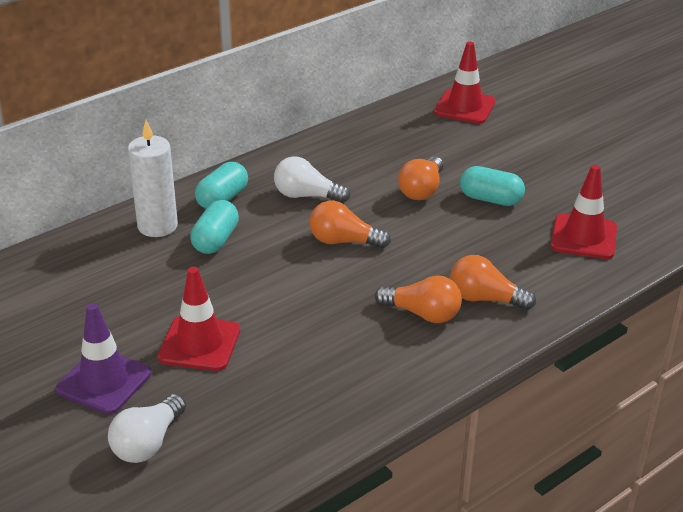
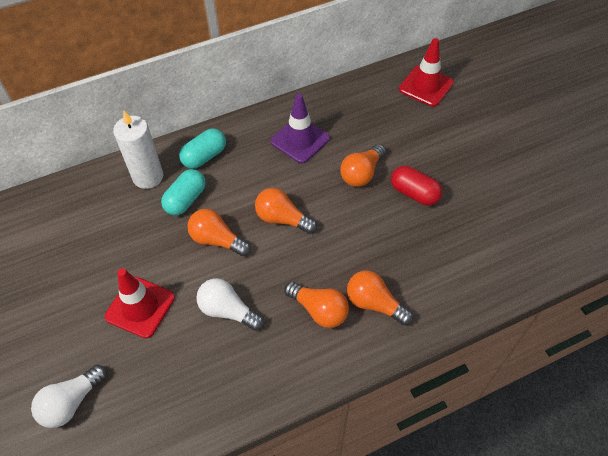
camera: 15 degrees right, 20 degrees up
(104, 381) = (60, 331): purple traffic cone -> purple traffic cone (300, 140)
(271, 271) = (217, 240): none -> orange light bulb
(306, 196) = (269, 164): white light bulb -> white light bulb (228, 311)
(490, 199) = (414, 193): turquoise capsule -> red capsule
(583, 237) = (478, 250): red traffic cone -> none

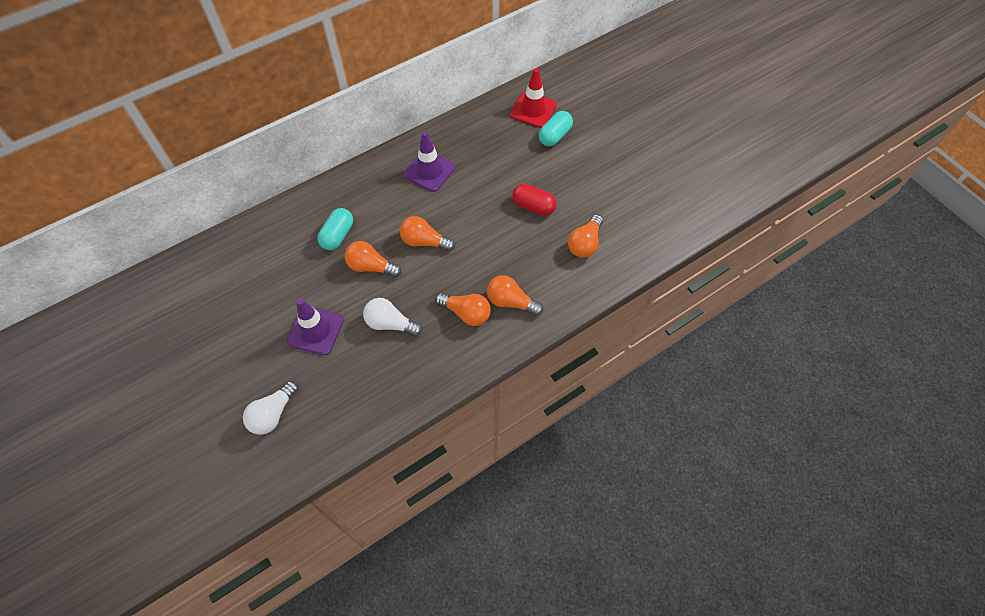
camera: 10 degrees left, 5 degrees up
(140, 307) = (315, 330): red traffic cone -> purple traffic cone
(148, 177) = (300, 219): white candle -> none
(204, 156) = (347, 195): turquoise capsule -> turquoise capsule (554, 136)
(362, 173) = (487, 194): orange light bulb -> orange light bulb (585, 243)

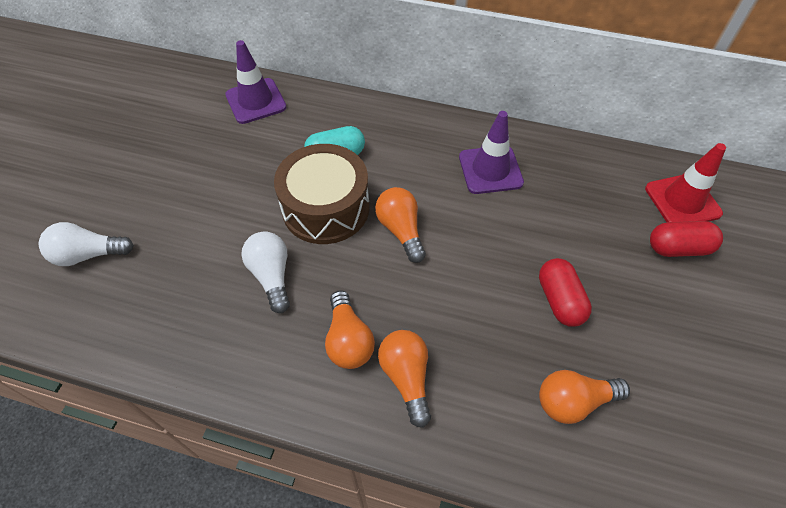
camera: 50 degrees right, 5 degrees down
(315, 330) = (210, 218): purple traffic cone -> purple traffic cone (256, 101)
(371, 267) = (326, 208): orange light bulb -> brown drum
(554, 136) = (678, 248): turquoise capsule -> red capsule

